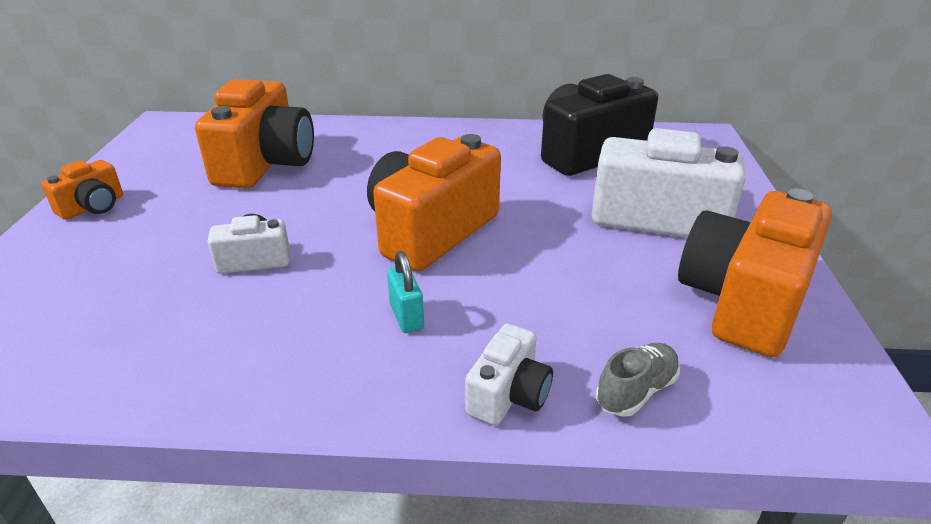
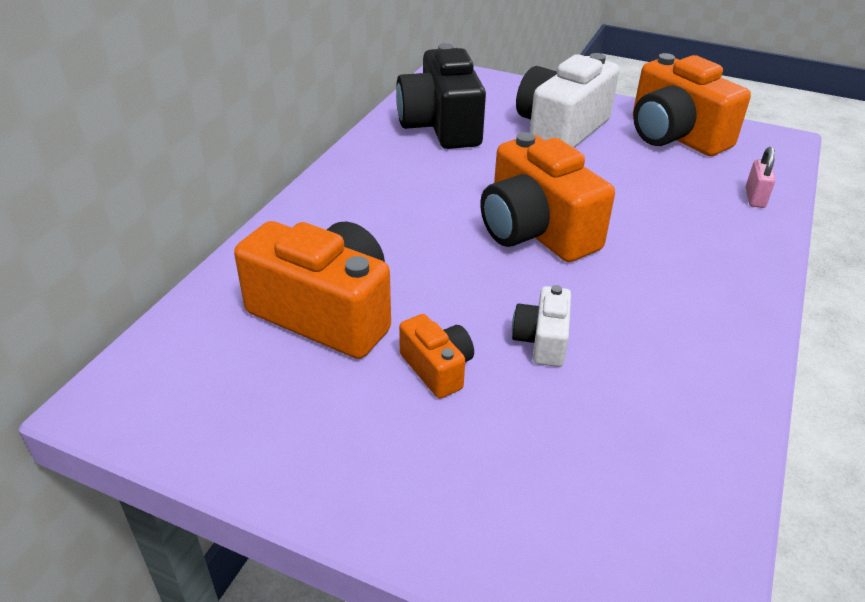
camera: 70 degrees left, 5 degrees up
(93, 207) = (350, 475): orange camera -> orange camera (437, 368)
(406, 317) = (659, 267): turquoise padlock -> none
(509, 395) = (753, 243): white camera -> none
(636, 391) = (755, 198): grey shoe -> pink padlock

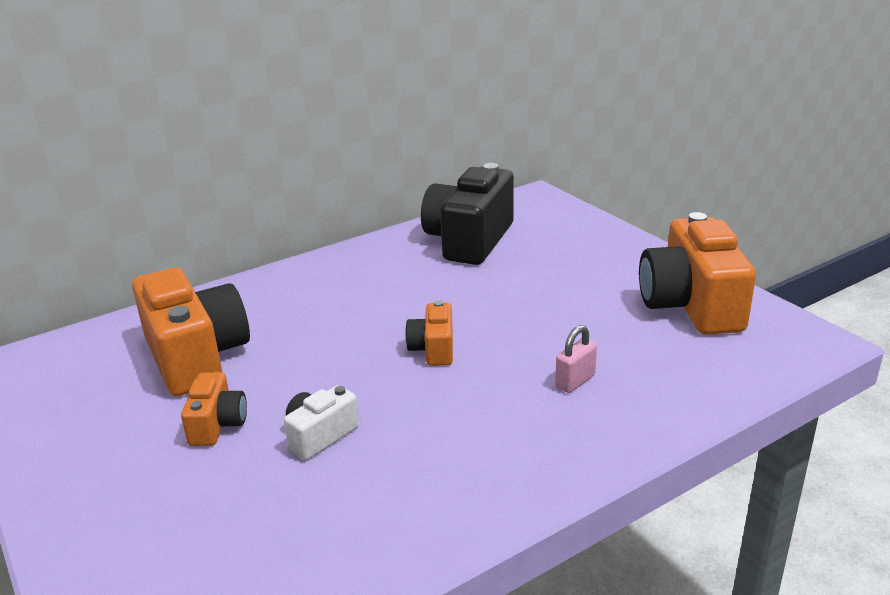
camera: 35 degrees right, 10 degrees down
(536, 231) = (433, 349): orange camera -> orange camera, size x0.50
(561, 129) = (577, 270): white camera -> none
(755, 198) = (697, 387): pink padlock -> pink padlock (575, 381)

